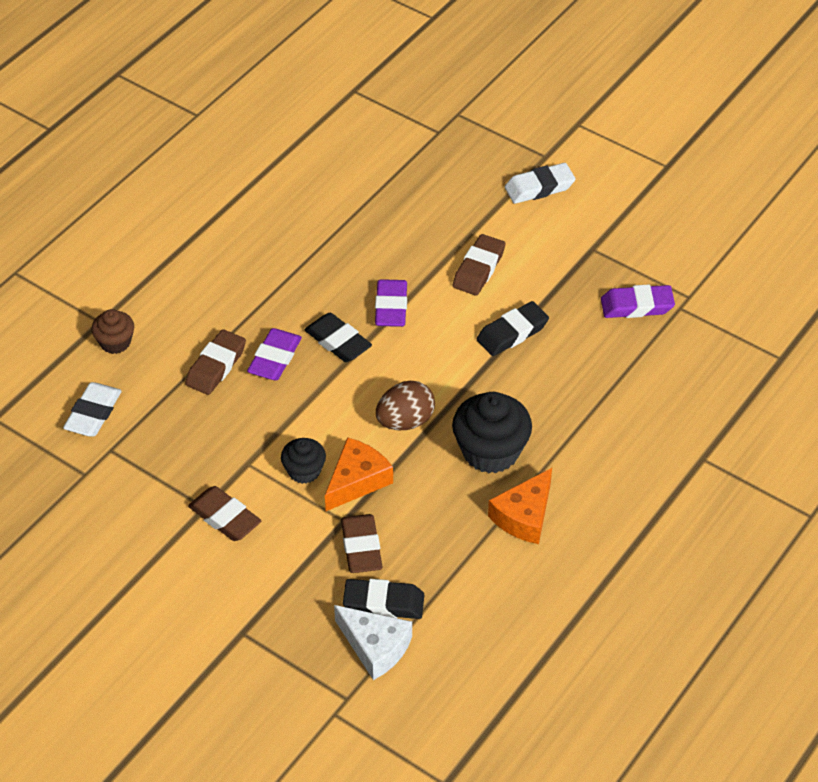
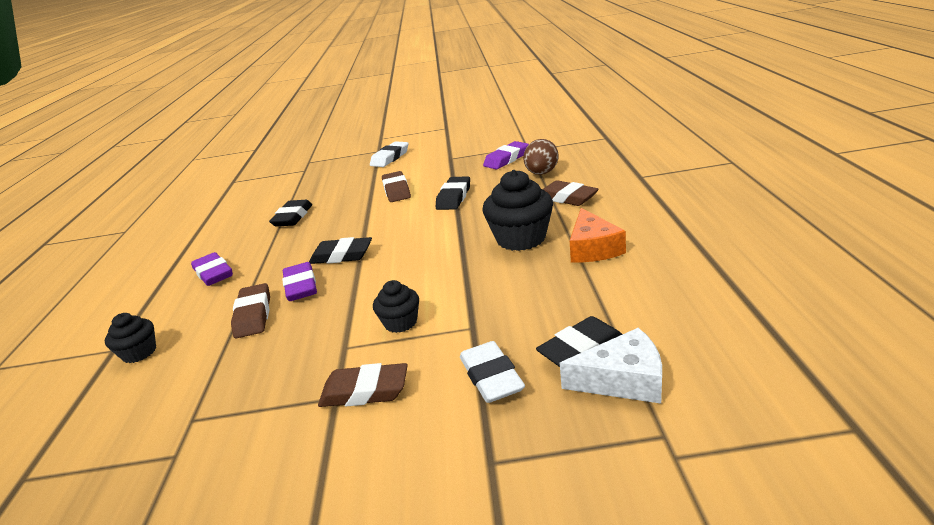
camera: 35 degrees left, 20 degrees down
(93, 413) = (150, 406): white eraser -> white eraser (491, 377)
(115, 342) = (139, 352): brown cupcake -> black cupcake
(351, 232) = (293, 217): none -> black eraser
(357, 480) = (450, 302): orange cheese -> none
(361, 547) = (510, 332): brown eraser -> brown eraser (567, 198)
(391, 307) = (360, 227): purple eraser -> purple eraser (213, 273)
(405, 421) = (442, 259): brown egg -> brown egg (541, 173)

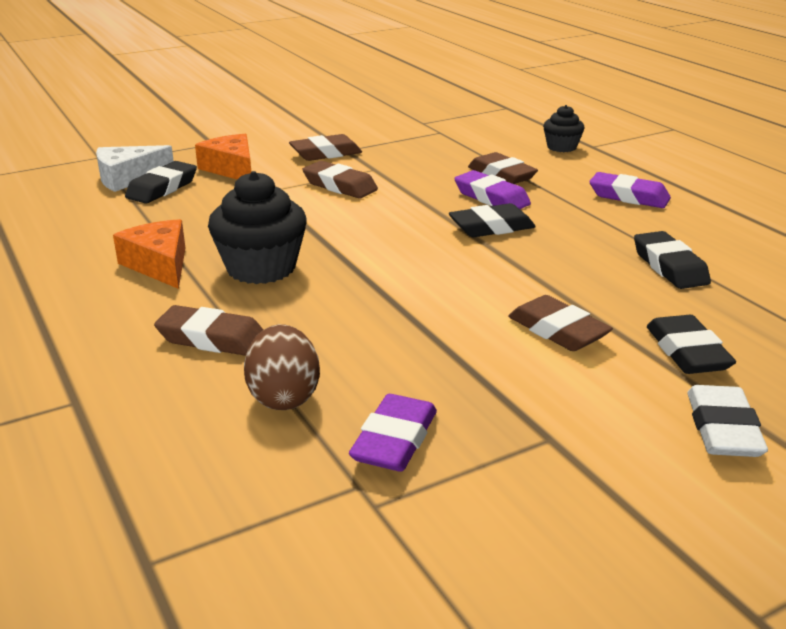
camera: 150 degrees right, 0 degrees up
(400, 322) = (340, 186): black cupcake -> brown eraser
(454, 197) = (423, 324): black eraser -> black eraser (687, 352)
(491, 377) = (231, 169): white eraser -> orange cheese

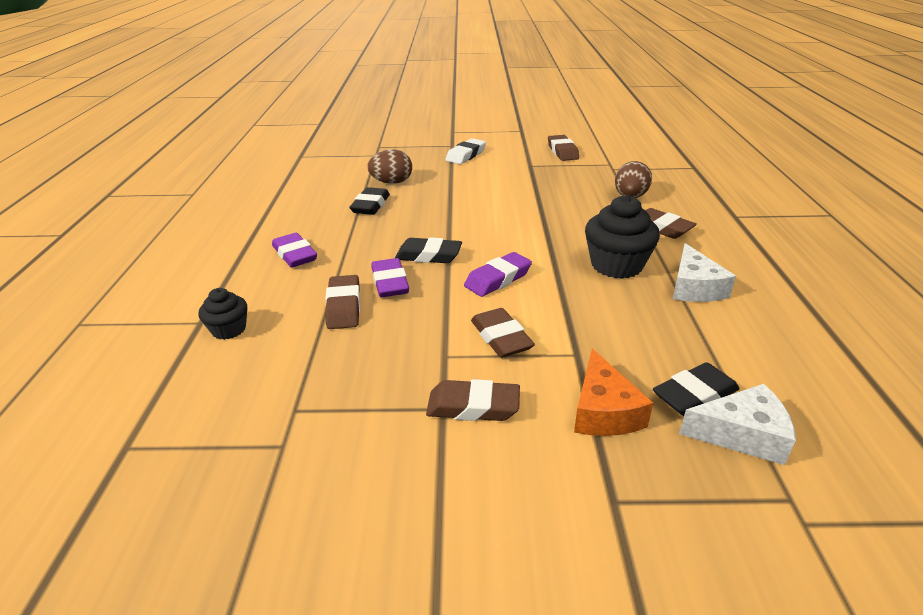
camera: 150 degrees left, 5 degrees up
(159, 265) = (694, 287): orange cheese -> white cheese
(394, 440) = (590, 175): purple eraser -> purple eraser (498, 279)
(557, 331) = (477, 193): brown eraser -> brown eraser (562, 152)
(687, 352) = (435, 174): black eraser -> none
(721, 313) = (392, 182): none -> brown egg

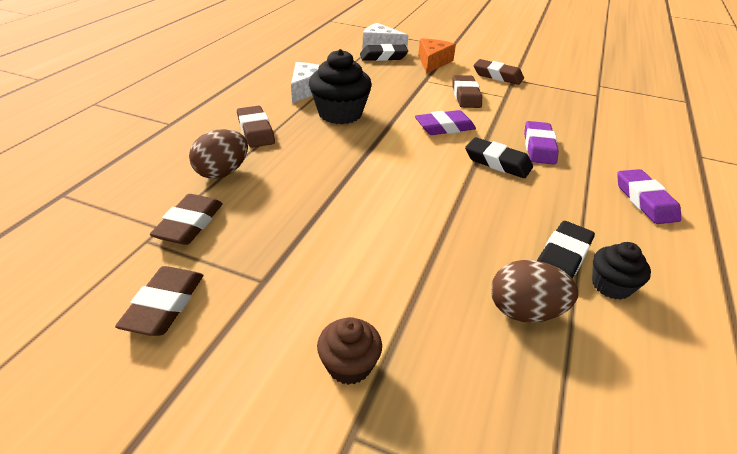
camera: 160 degrees left, 5 degrees up
(229, 329) = (669, 144): black cupcake -> black cupcake (611, 285)
(344, 306) = (578, 138): brown eraser -> brown eraser (189, 224)
(466, 155) = (349, 365): white eraser -> brown cupcake

